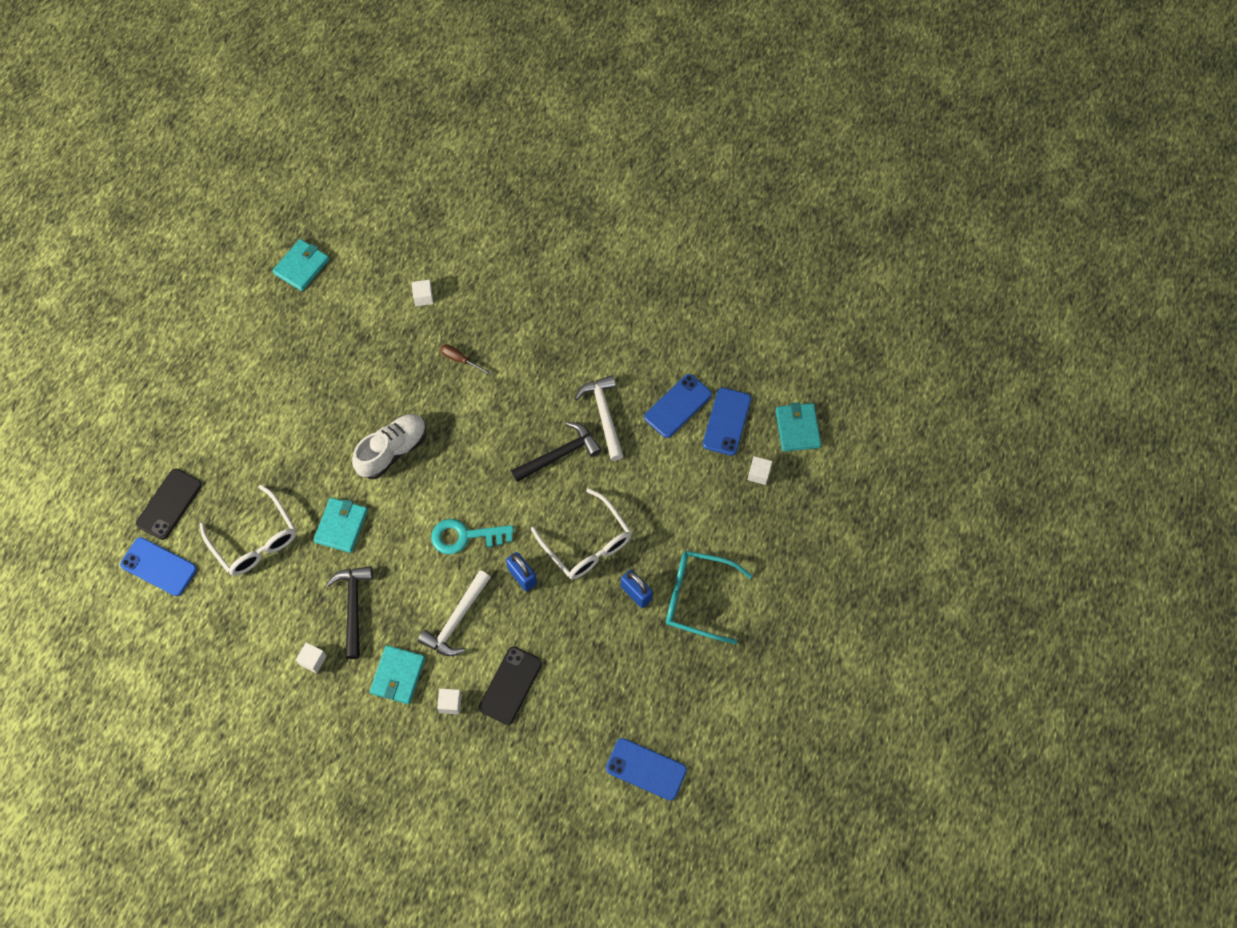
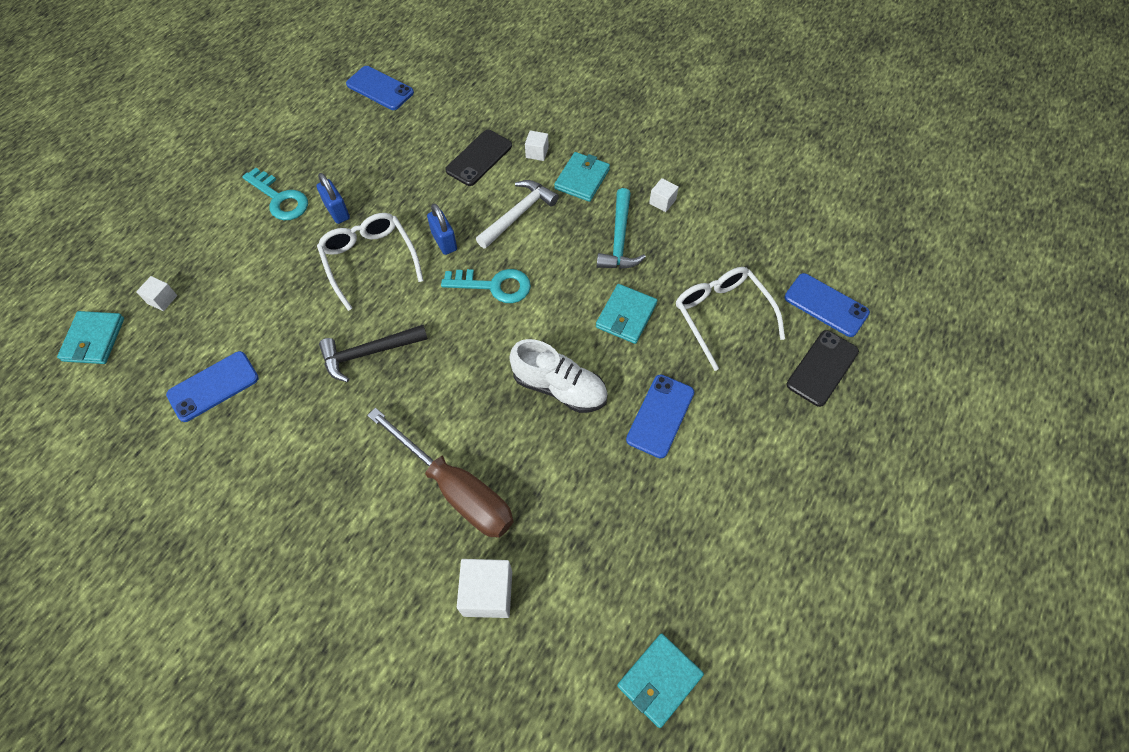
camera: 170 degrees left, 5 degrees down
(353, 607) = (619, 239): black hammer -> turquoise hammer
(392, 451) = (559, 387): white shoe -> white shoe turned 120 degrees counterclockwise
(423, 297) = (487, 593): white cube -> white cube, size x1.78
(460, 360) = (456, 489): brown screwdriver -> brown screwdriver, size x2.49
(604, 415) = (302, 389): white hammer -> none
(698, 598) = (280, 199): turquoise glasses -> turquoise key
(727, 421) = (167, 359): blue phone -> blue phone (660, 416)

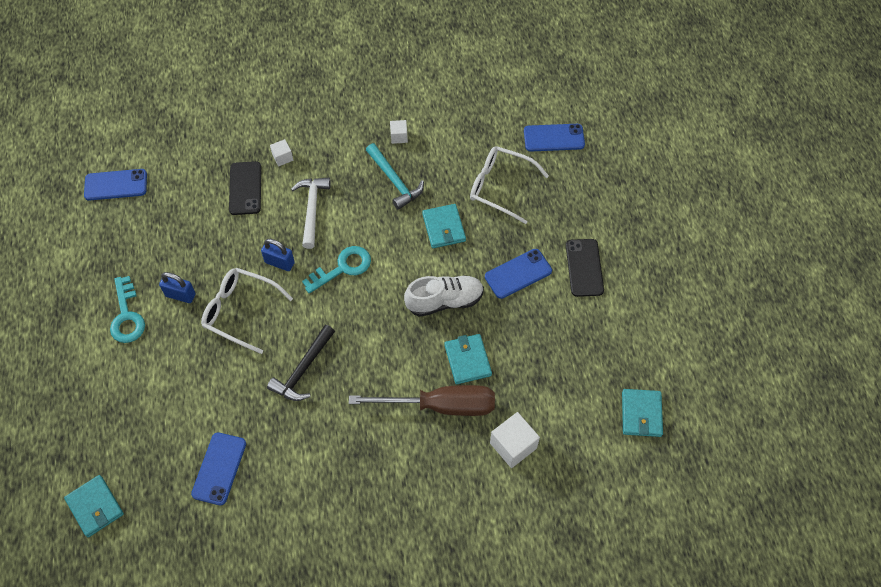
camera: 40 degrees left, 0 degrees up
(162, 299) = (116, 444): white cube -> none
(280, 199) = (127, 316): turquoise key -> turquoise key turned 75 degrees clockwise
(582, 179) = (331, 156): turquoise wallet -> turquoise wallet (467, 360)
(660, 416) = (518, 274): blue phone -> blue phone turned 75 degrees clockwise
(822, 368) = (583, 179): black phone -> black phone (584, 268)

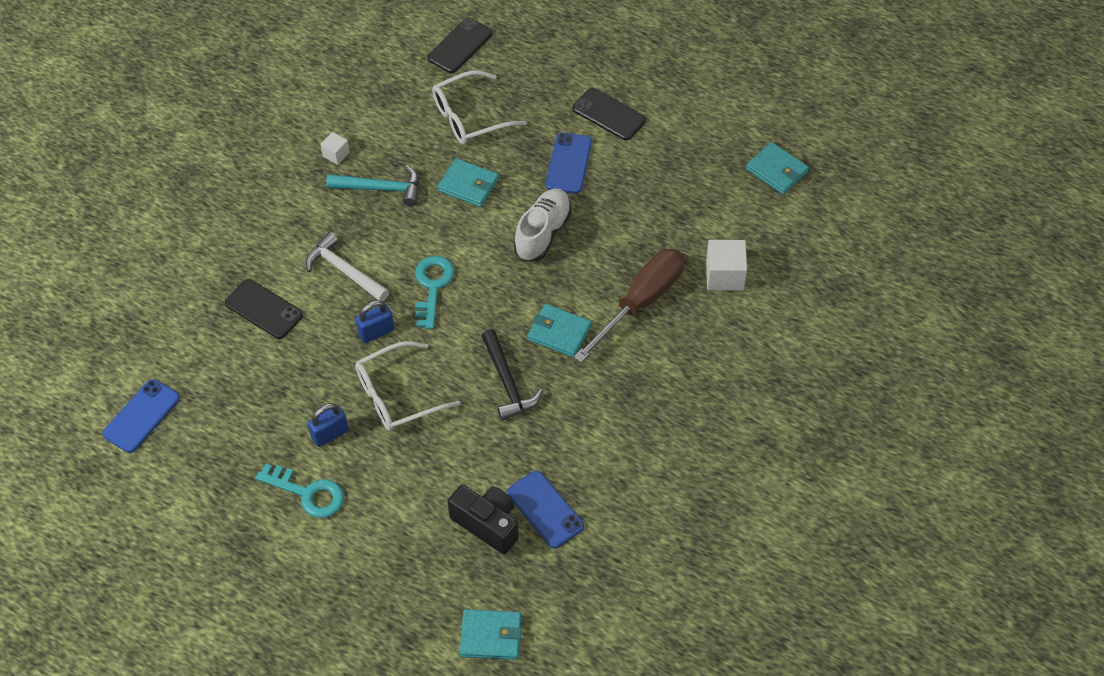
camera: 50 degrees left, 5 degrees down
(181, 440) = (487, 524): none -> black camera
(282, 157) = (260, 258): white cube -> none
(467, 360) = (616, 254): turquoise wallet -> turquoise wallet (559, 332)
(554, 138) = (460, 46): blue phone -> black phone

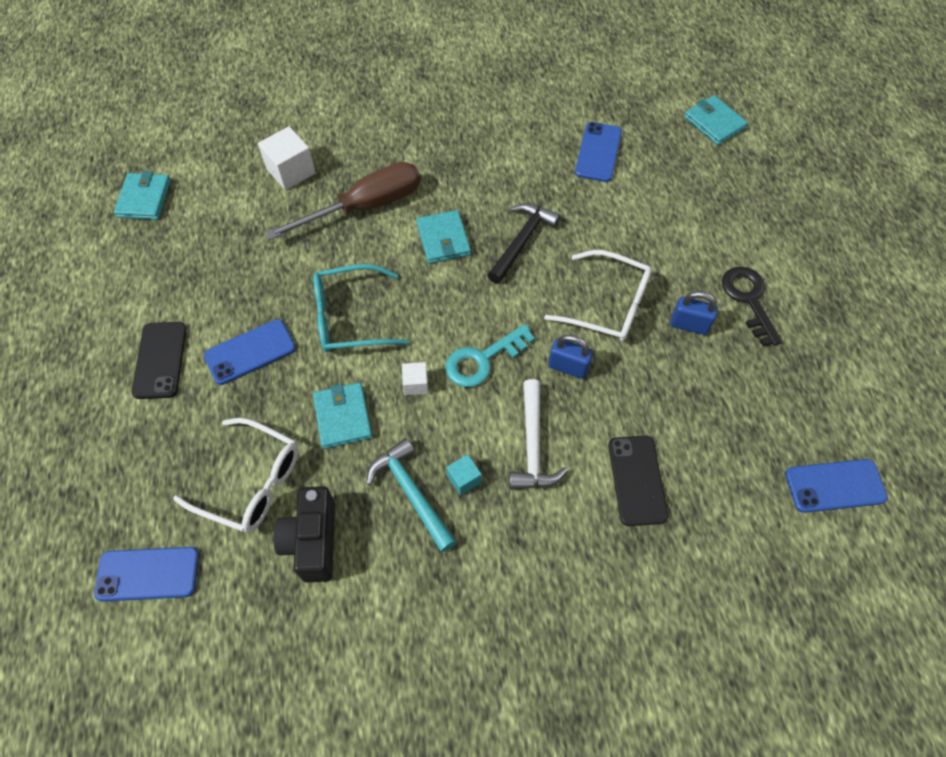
camera: 130 degrees left, 5 degrees up
(308, 493) = (748, 300): turquoise key -> black key
(336, 154) = (403, 577): white cube -> white cube (415, 384)
(361, 220) = (464, 479): none -> turquoise cube
(460, 46) = (148, 574): black phone -> blue phone
(487, 524) = (645, 175): black camera -> black camera (312, 541)
(543, 233) = (350, 317): white shoe -> turquoise glasses
(640, 302) = (365, 206): brown screwdriver -> brown screwdriver turned 150 degrees clockwise

